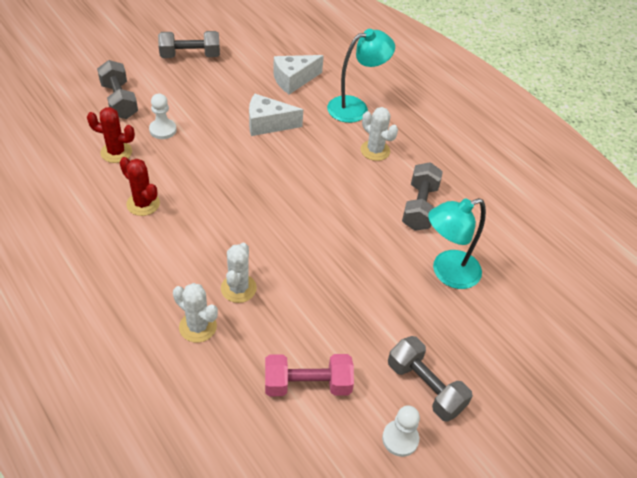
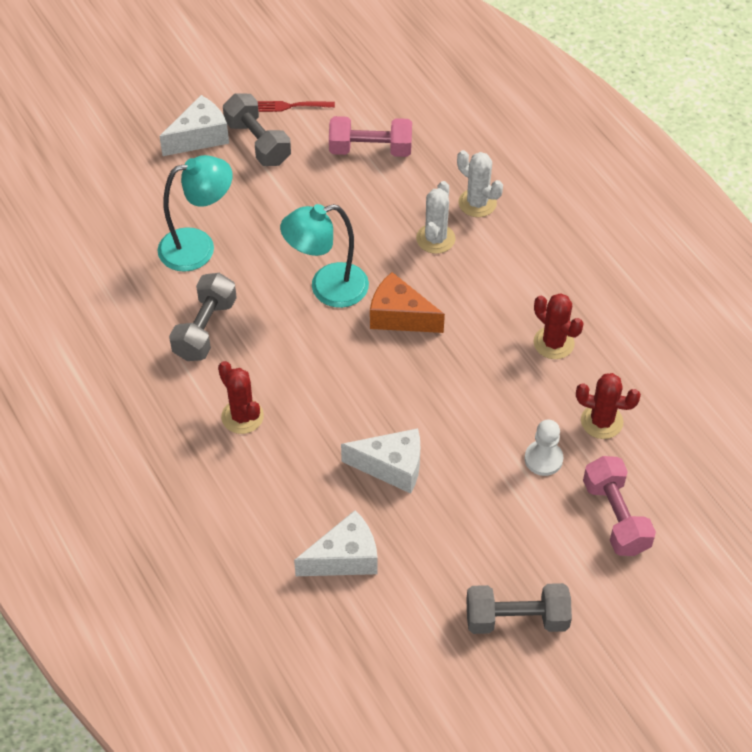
camera: 170 degrees left, 5 degrees up
(119, 101) = (615, 516): grey dumbbell -> pink dumbbell
(268, 220) = (399, 316): none -> orange cheese
(355, 107) = (254, 498): turquoise lamp -> turquoise lamp (327, 289)
(375, 150) = (242, 416): white cactus -> red cactus
(400, 439) = (292, 106): white pawn -> red fork
(486, 390) = (200, 137): none -> white cheese

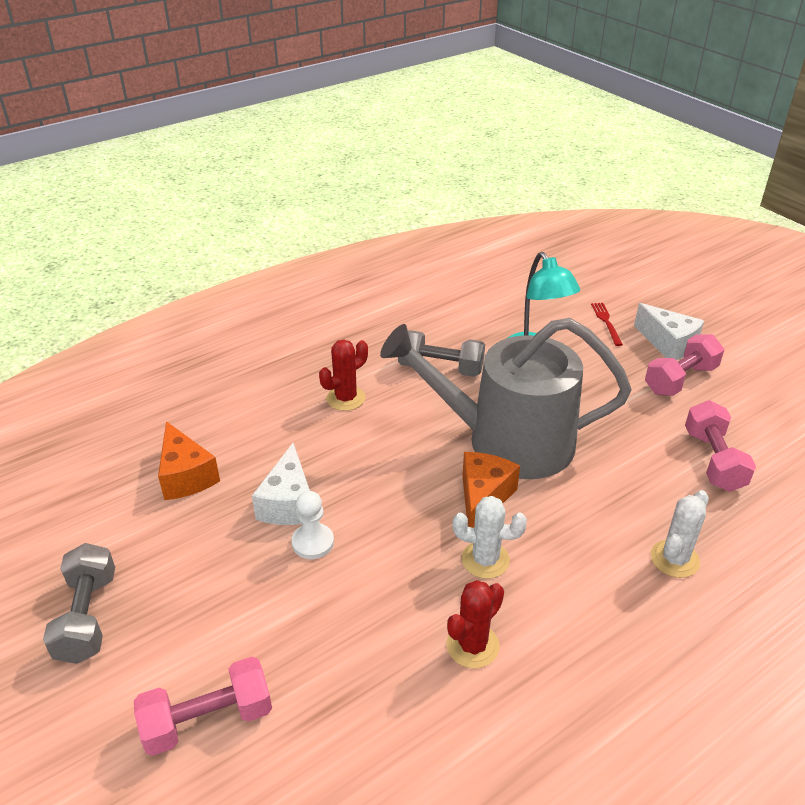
camera: 85 degrees right, 15 degrees down
(258, 142) = (680, 379): grey dumbbell -> pink dumbbell
(292, 106) = (743, 398): red fork -> red fork (606, 322)
(327, 289) = (507, 441): turquoise lamp -> grey watering can
(345, 558) = (186, 476): white cheese -> orange cheese
(435, 239) = (603, 522): white cactus -> white cactus (485, 560)
(543, 459) = (296, 638): white pawn -> white pawn (313, 542)
(601, 421) = (354, 703): red cactus -> none

